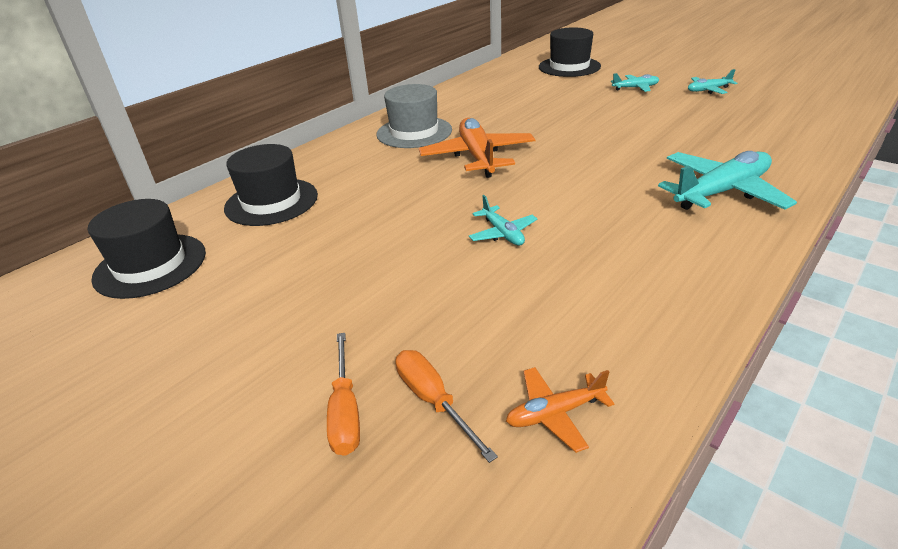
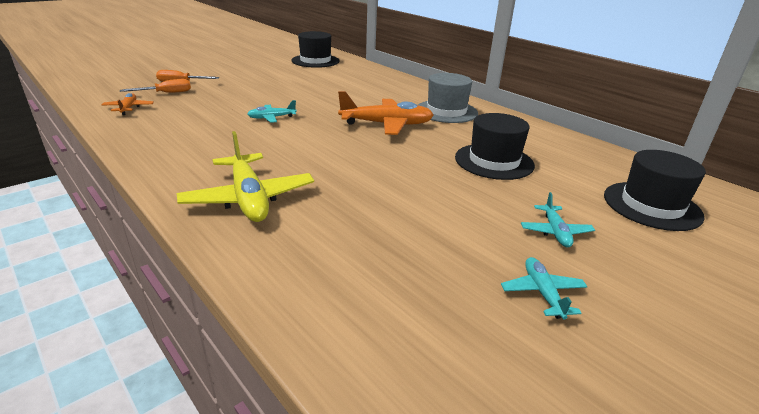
camera: 95 degrees right, 5 degrees down
(271, 202) = (359, 77): black hat -> black hat (494, 161)
(721, 192) = (249, 198): turquoise plane -> yellow plane

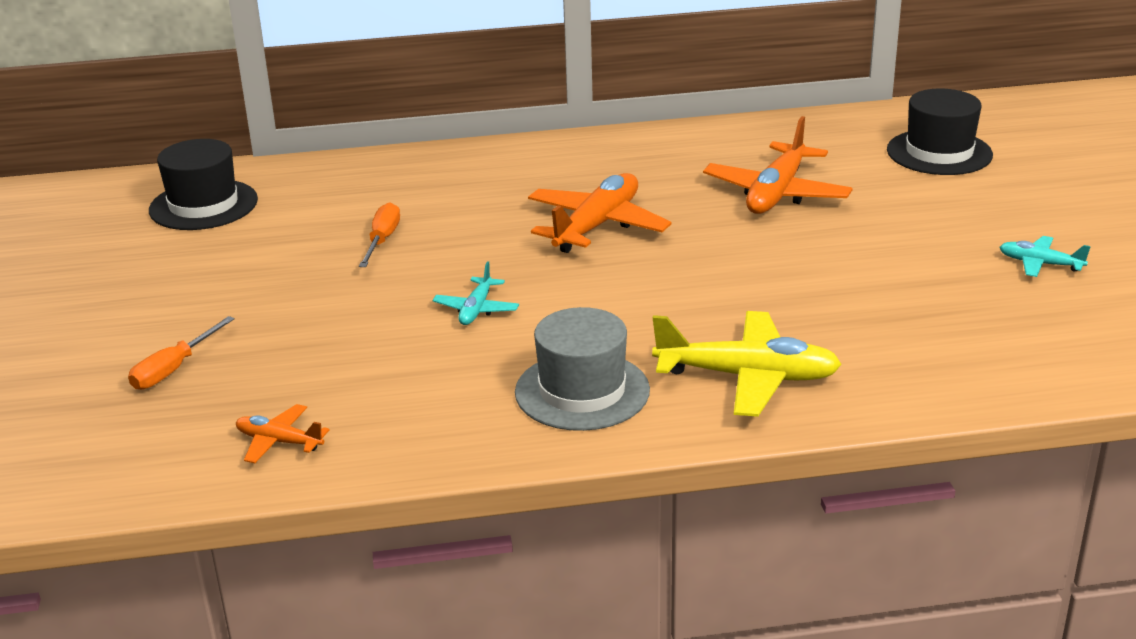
camera: 55 degrees left, 0 degrees up
(166, 93) = (227, 393): orange screwdriver -> orange screwdriver (382, 240)
(446, 111) = (591, 169): grey hat -> grey hat (582, 391)
(494, 161) = (777, 193): black hat -> orange plane
(555, 232) = (951, 219): turquoise plane -> none

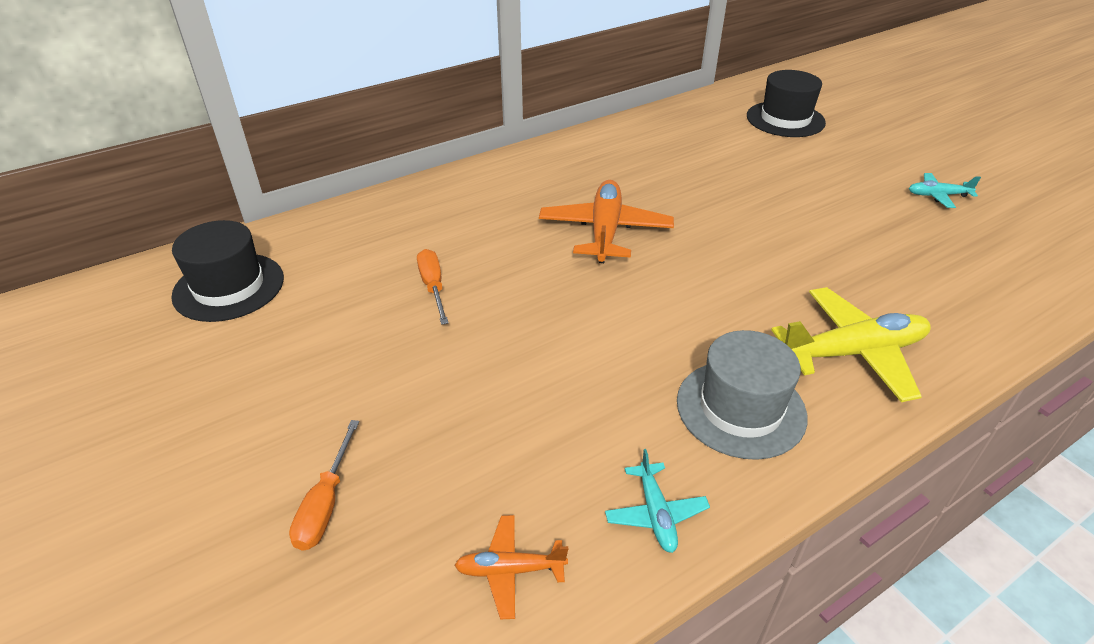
camera: 25 degrees left, 10 degrees up
(476, 309) = (576, 342): turquoise plane -> turquoise plane (656, 513)
(777, 193) = (711, 173): orange plane -> none

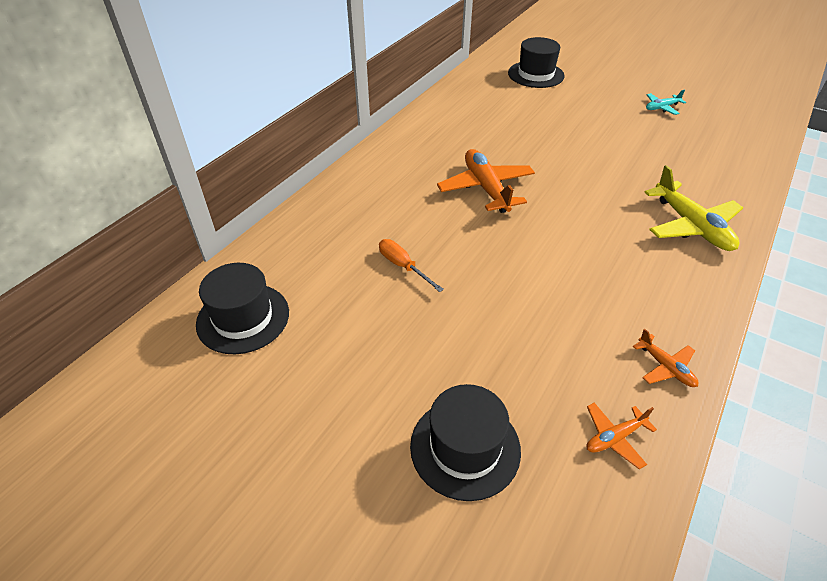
camera: 25 degrees left, 5 degrees up
(325, 504) = (465, 447): orange screwdriver -> black hat
(656, 513) = (665, 367): turquoise plane -> orange plane
(740, 408) = (660, 283): grey hat -> none
(852, 353) = (691, 226): yellow plane -> yellow plane turned 105 degrees clockwise

